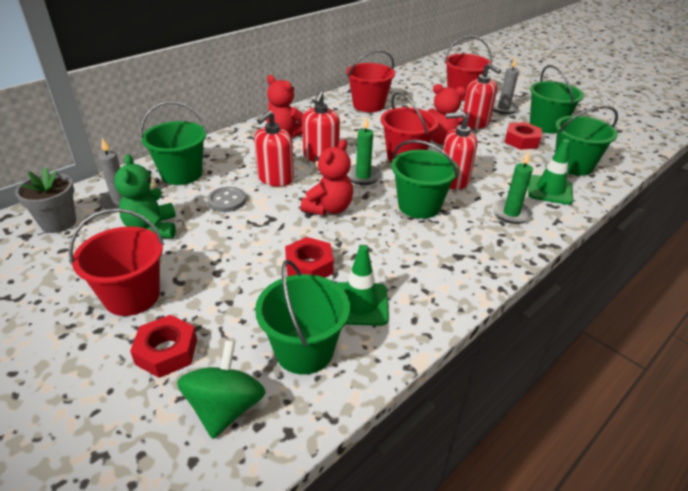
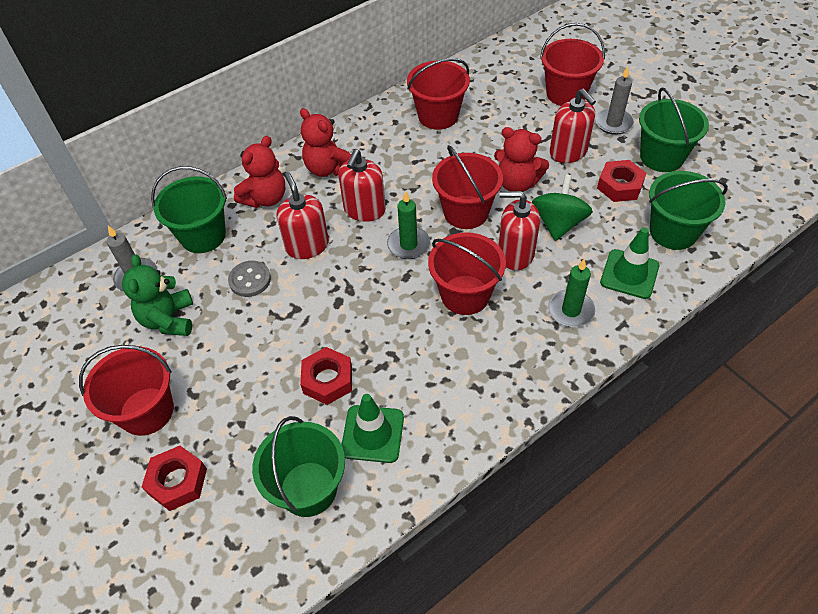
camera: 10 degrees right, 15 degrees up
(58, 223) = (73, 307): grey flower pot -> none
(225, 408) = (228, 548): green spinning top -> green spinning top (558, 223)
(275, 178) = (307, 246): red soap dispenser -> red soap dispenser turned 120 degrees clockwise
(328, 208) = (361, 295): red teddy bear -> red teddy bear (265, 198)
(419, 206) = (465, 295): green bucket -> red bucket

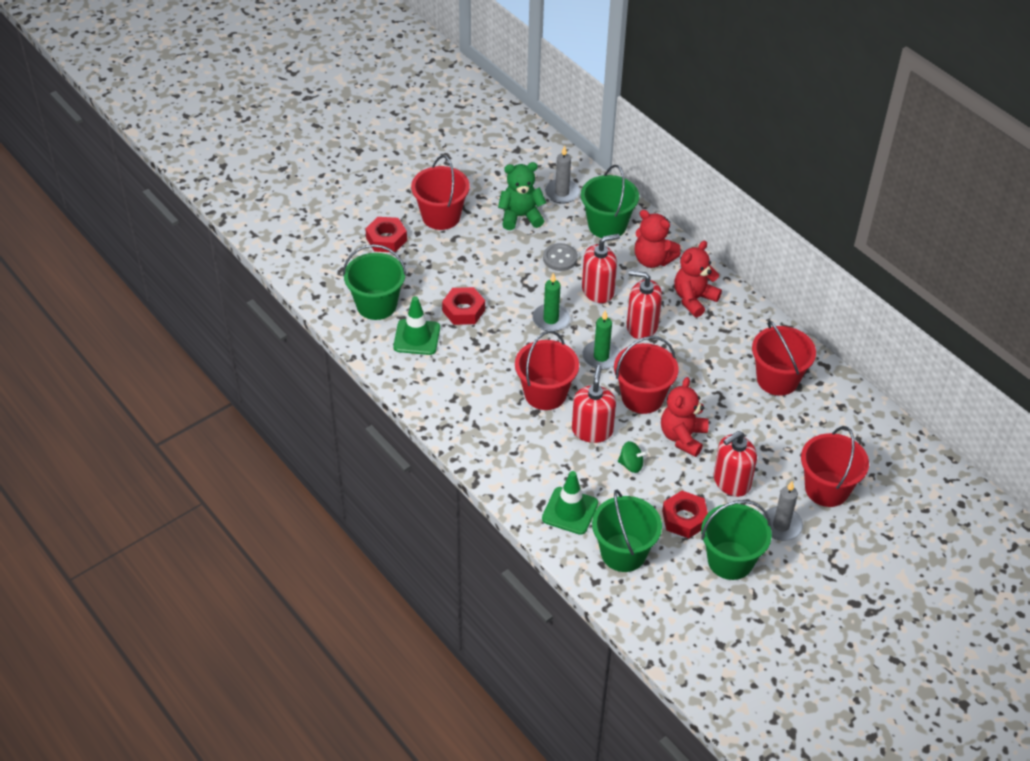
camera: 85 degrees right, 5 degrees down
(558, 223) = (631, 465): green spinning top -> green spinning top, size x0.57
(571, 310) = (528, 464): green candle -> green candle (551, 319)

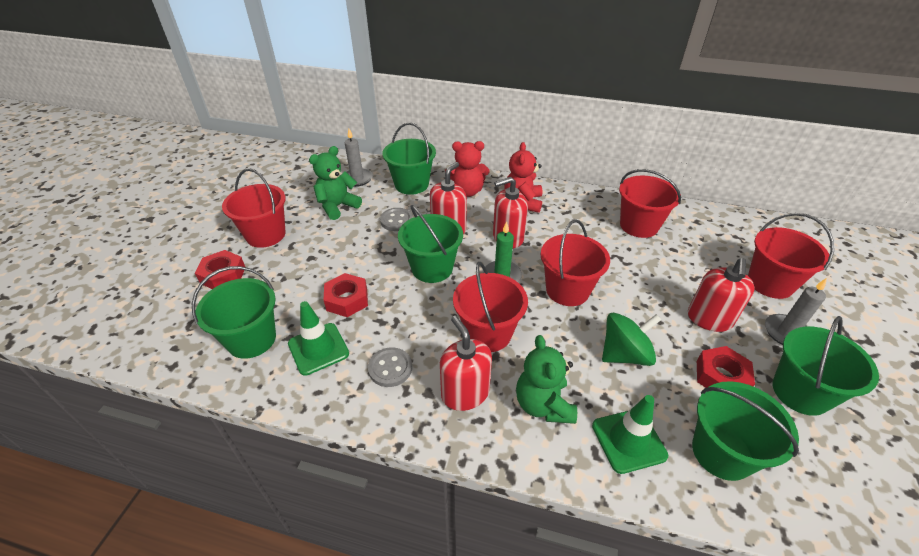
camera: 35 degrees left, 5 degrees down
(455, 378) = (390, 368): none -> grey button
(536, 460) = (543, 405): none -> green teddy bear
(551, 319) = (432, 268): green candle -> green bucket
(592, 430) = (560, 343): red soap dispenser -> red soap dispenser (465, 393)
(631, 465) = (624, 354): green spinning top -> green spinning top, size x1.76
(683, 437) = (633, 304): red teddy bear -> none

